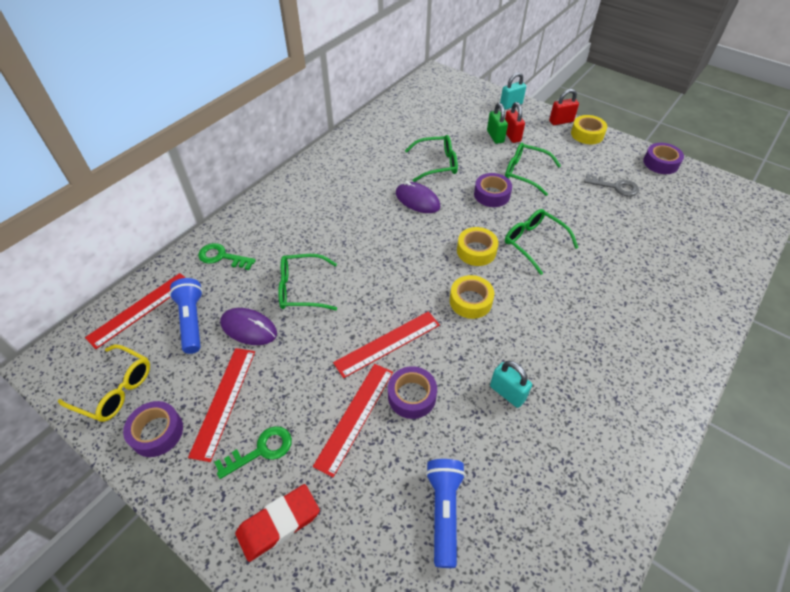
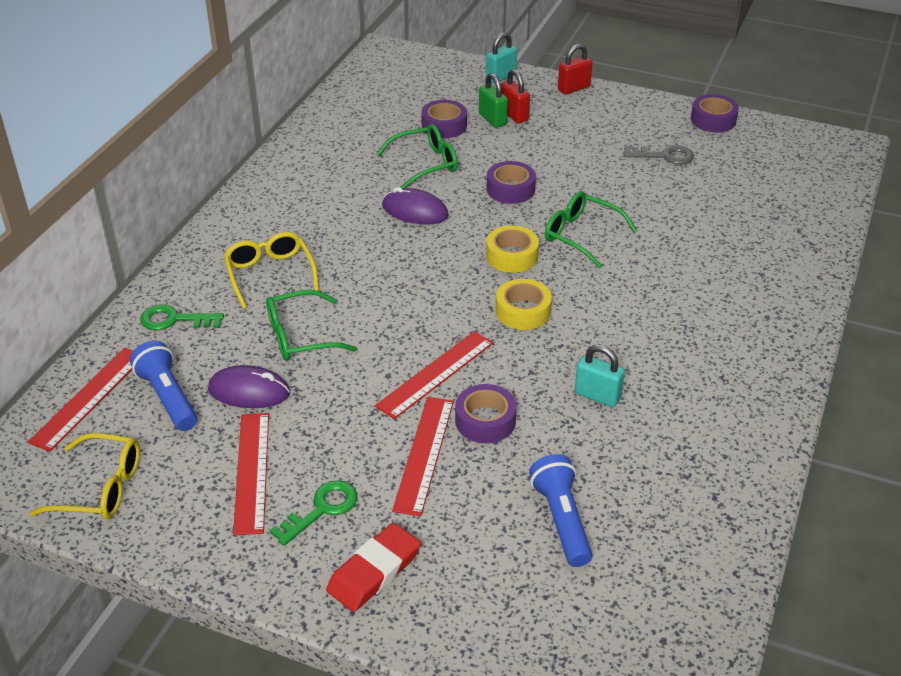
camera: 15 degrees left, 10 degrees down
(157, 432) = (180, 519): purple tape -> purple tape (444, 126)
(299, 232) = (270, 274): none -> yellow glasses
(524, 173) = (545, 157): green glasses -> none
(587, 134) = (612, 99): yellow tape -> none

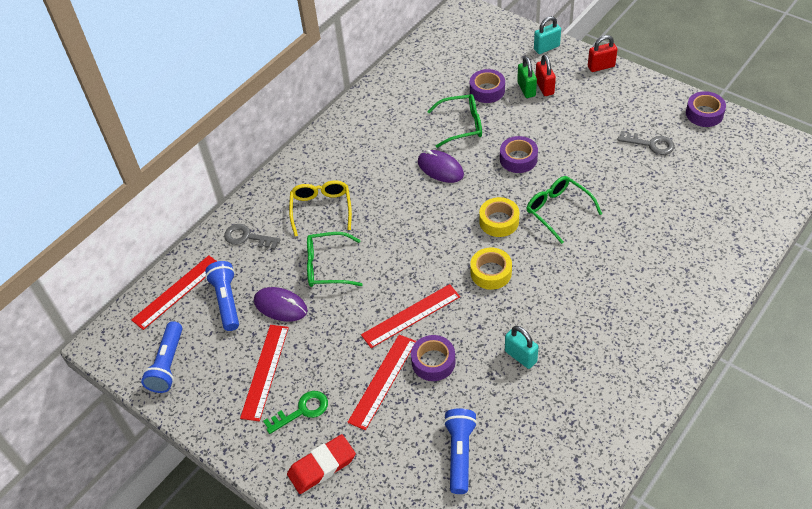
camera: 20 degrees right, 10 degrees up
(101, 488) = (167, 364): yellow glasses -> blue flashlight
(175, 320) = (247, 237): green key -> grey key

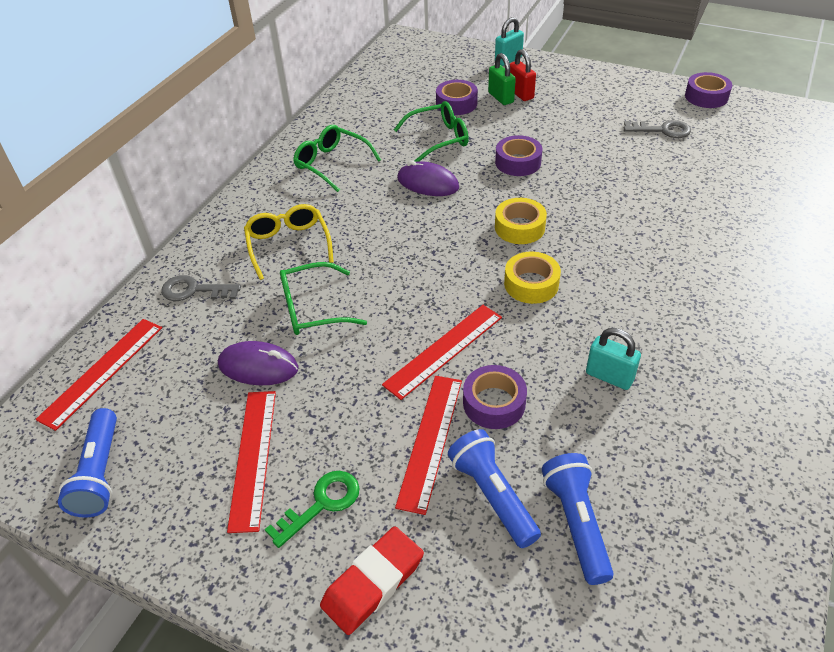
camera: 15 degrees left, 5 degrees down
(227, 301) = (178, 372): blue flashlight -> blue flashlight (493, 495)
(557, 210) = (586, 207): green glasses -> green glasses (331, 164)
(601, 66) = (574, 69): red padlock -> none

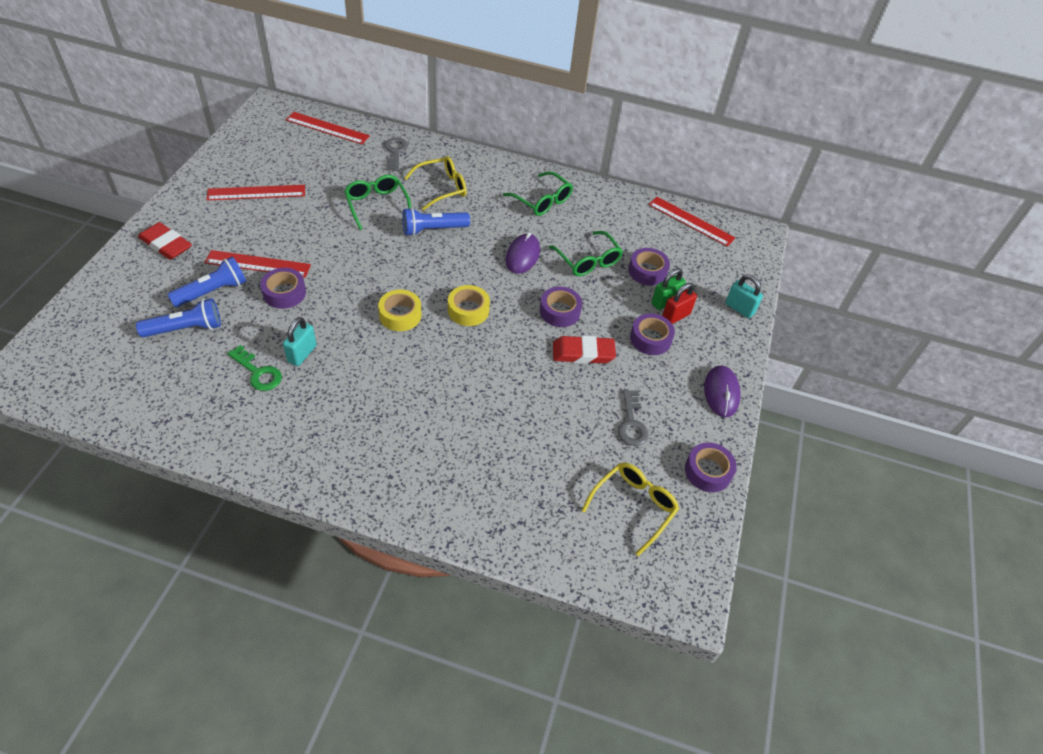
camera: 75 degrees right, 5 degrees up
(99, 473) = (254, 140): blue flashlight -> blue flashlight (433, 229)
(258, 366) = (326, 187): purple mouse -> purple mouse (721, 393)
(321, 504) = (220, 221): green key -> green key (258, 372)
(331, 164) = (542, 201): green glasses -> green glasses turned 105 degrees clockwise
(444, 350) = (334, 268): red ruler -> red ruler (691, 221)
(552, 110) = (650, 339): none -> purple tape
(577, 151) = (583, 353): none -> red eraser
(757, 137) = (634, 506): none -> yellow glasses

